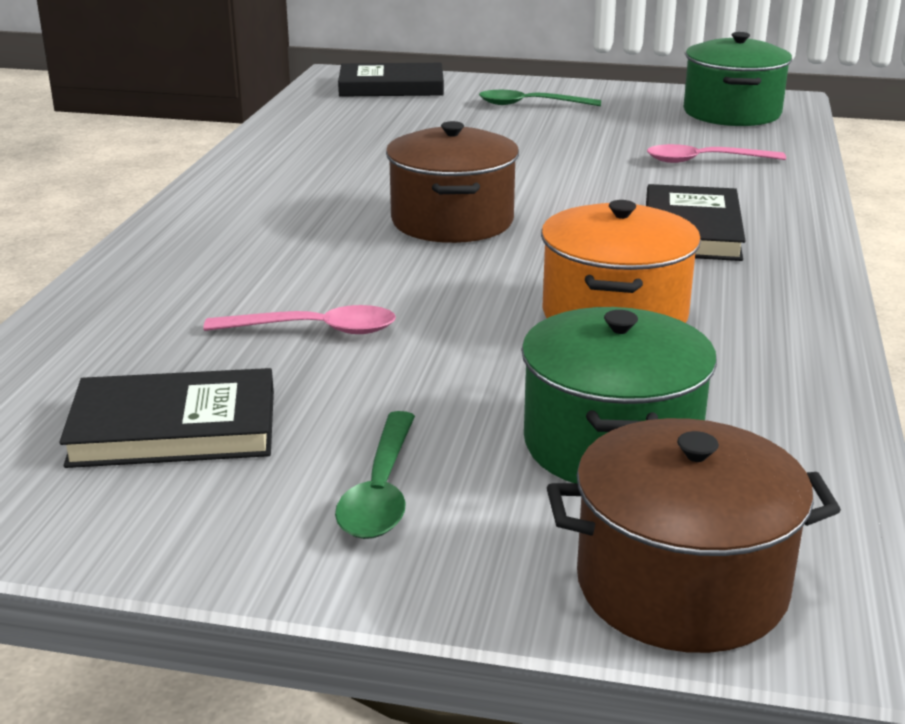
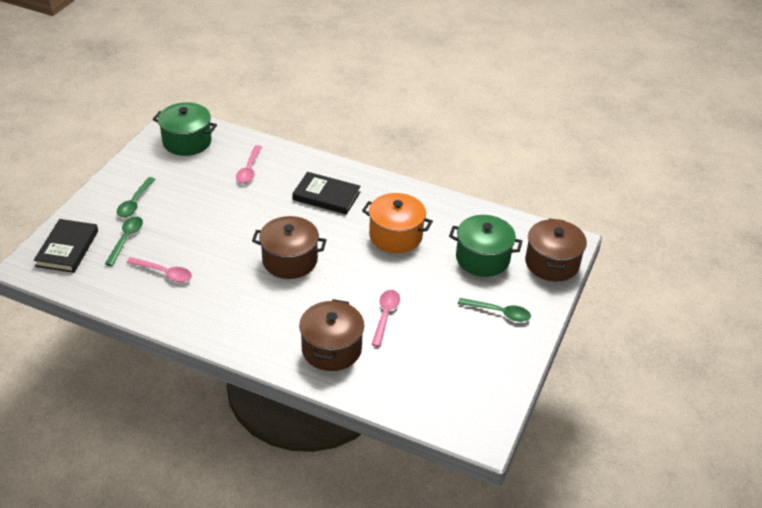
camera: 80 degrees left, 15 degrees up
(174, 428) = (451, 359): black book -> none
(193, 285) = (331, 349): none -> brown pot
(364, 141) = (164, 273): none -> pink spoon
(434, 111) = (126, 239): none -> green spoon

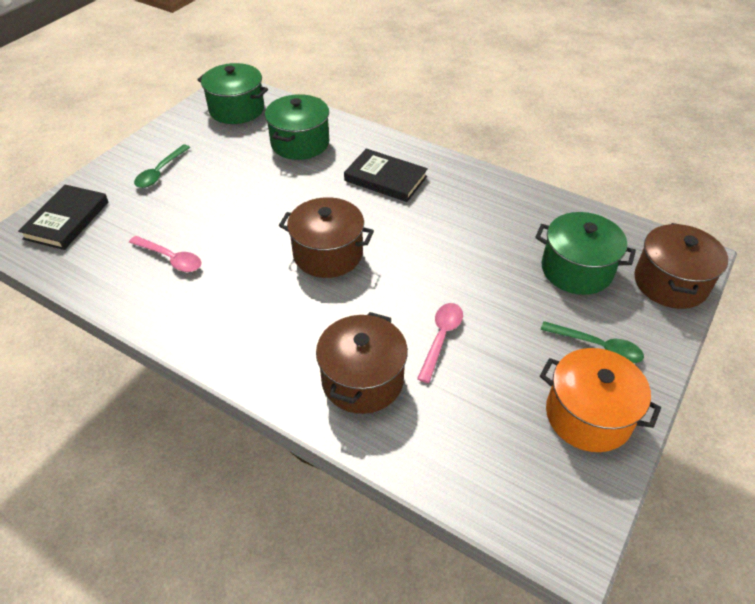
camera: 10 degrees right, 5 degrees up
(126, 239) = (137, 214): green spoon -> none
(249, 169) = (300, 143): pink spoon -> green pot
(395, 236) = (465, 232): orange pot -> orange pot (588, 415)

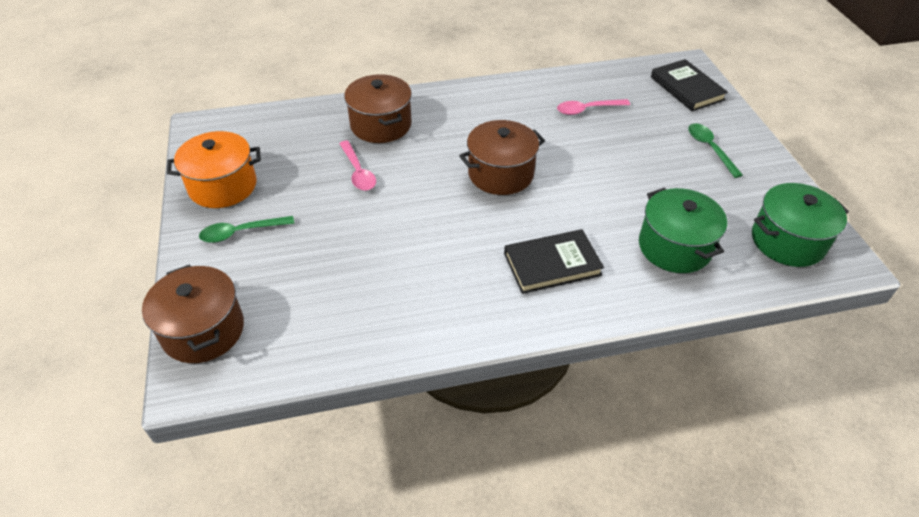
camera: 135 degrees right, 0 degrees up
(576, 270) = (298, 287): green pot -> none

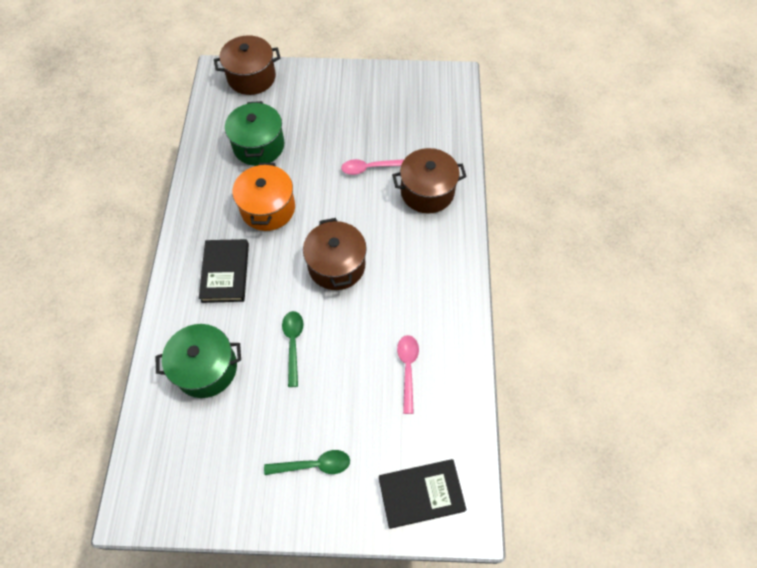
camera: 105 degrees right, 15 degrees up
(223, 186) = (379, 88): orange pot -> orange pot (268, 208)
(241, 232) = (327, 97): green spoon -> green spoon (293, 344)
(787, 241) = (174, 469): green pot -> green pot (259, 146)

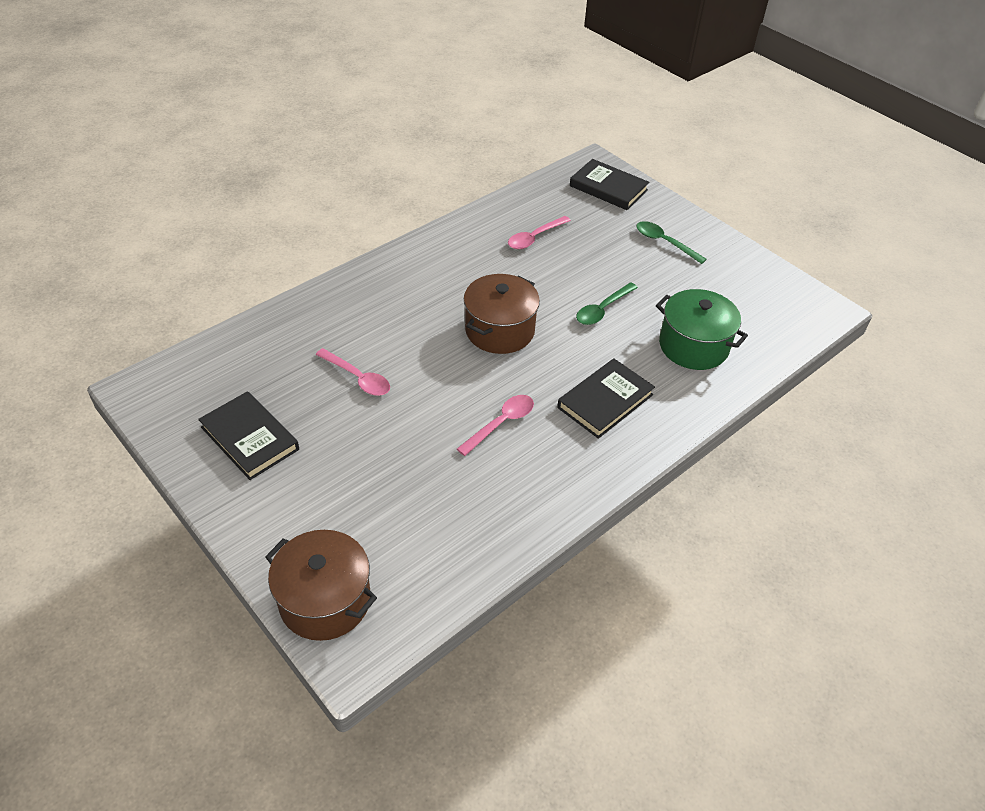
camera: 135 degrees left, 15 degrees down
(259, 146) = (430, 497): green pot -> none
(268, 208) = (501, 423): orange pot -> pink spoon
(373, 101) = (250, 438): none -> black book
(427, 192) = (343, 319): brown pot -> none

